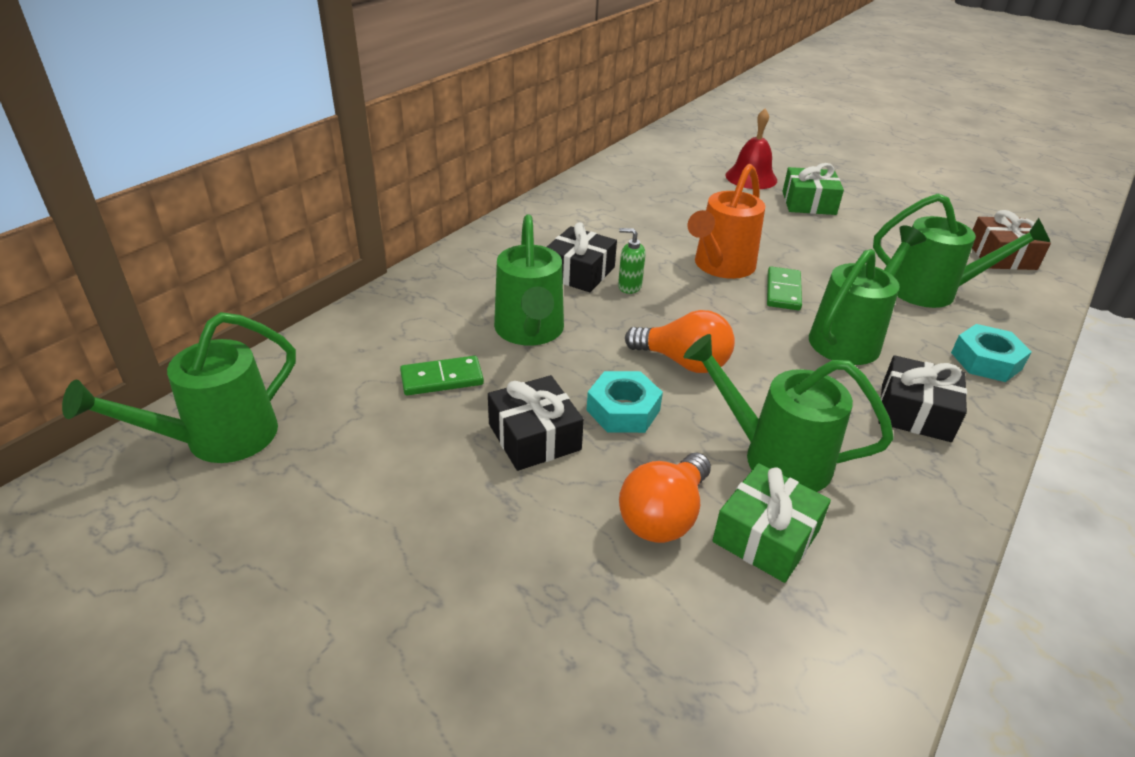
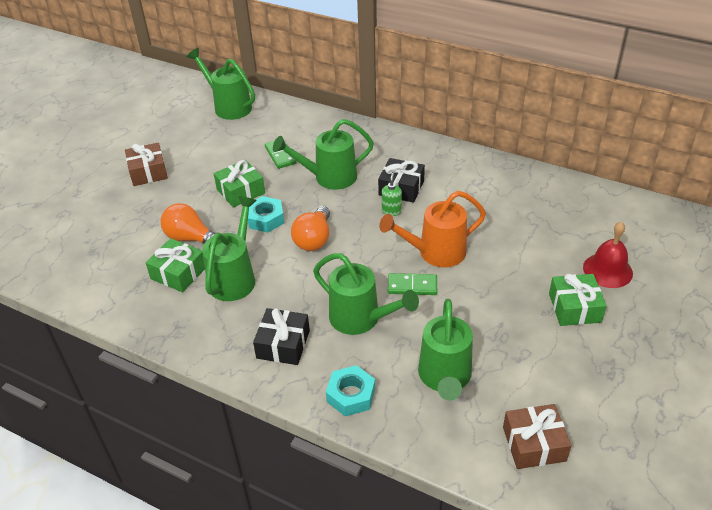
camera: 85 degrees right, 5 degrees up
(406, 593) = (148, 172): none -> brown gift
(534, 437) = (240, 191): black gift -> green gift
(720, 267) = (435, 253): orange watering can -> orange watering can turned 45 degrees counterclockwise

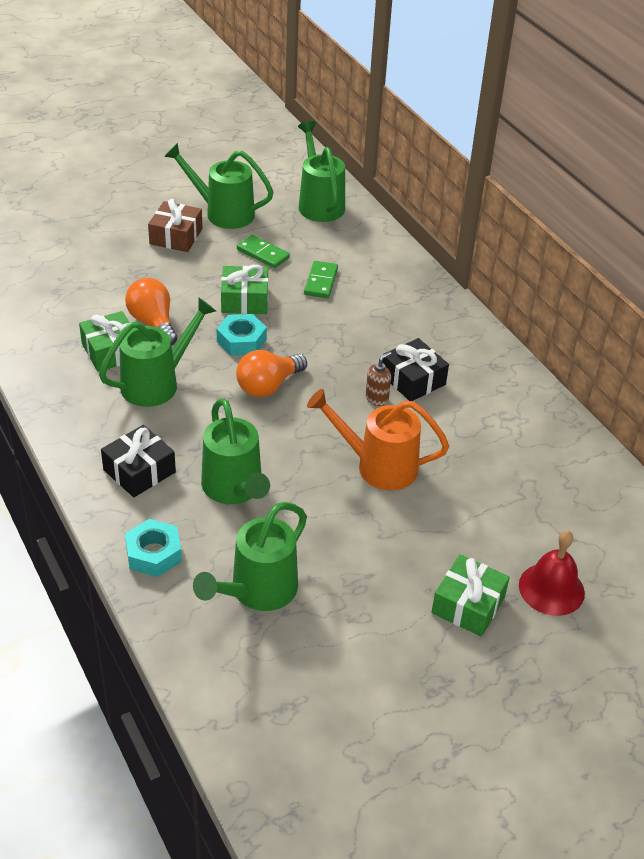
camera: 30 degrees right, 0 degrees up
(329, 177) = (347, 330): green watering can -> green watering can (222, 213)
(391, 211) = (377, 398): green soap dispenser -> brown soap dispenser
(412, 286) = (318, 486): green domino -> green domino (263, 254)
(534, 444) = (278, 705): brown gift -> none

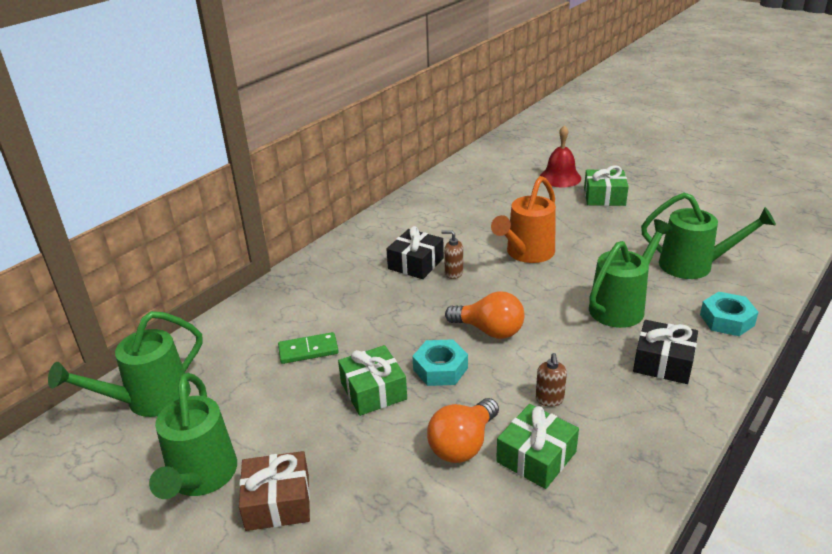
camera: 110 degrees left, 10 degrees down
(157, 383) = (549, 399): green watering can -> brown soap dispenser
(263, 254) = (278, 408): green domino -> none
(377, 466) = (526, 254): orange watering can -> orange watering can turned 45 degrees clockwise

